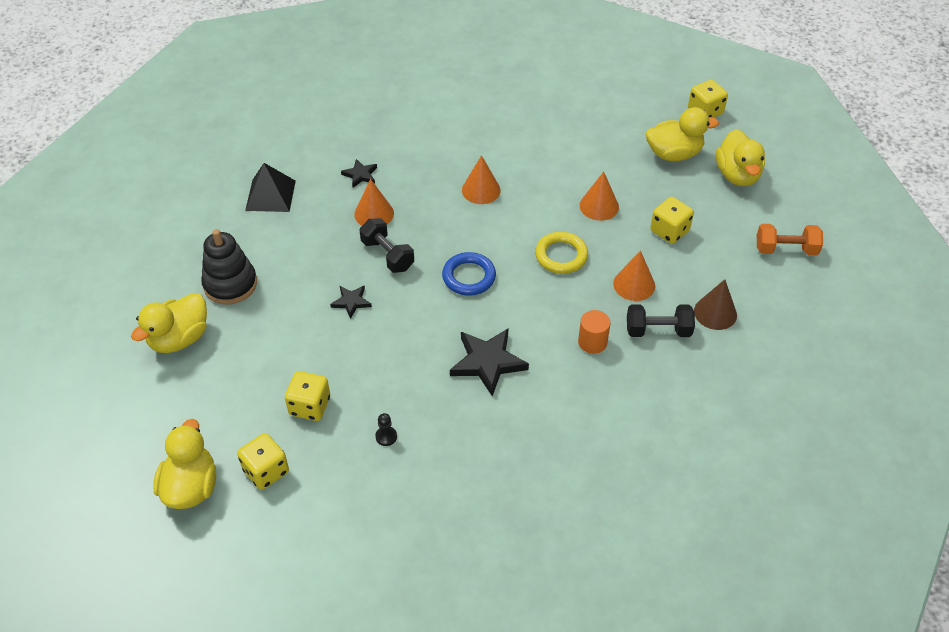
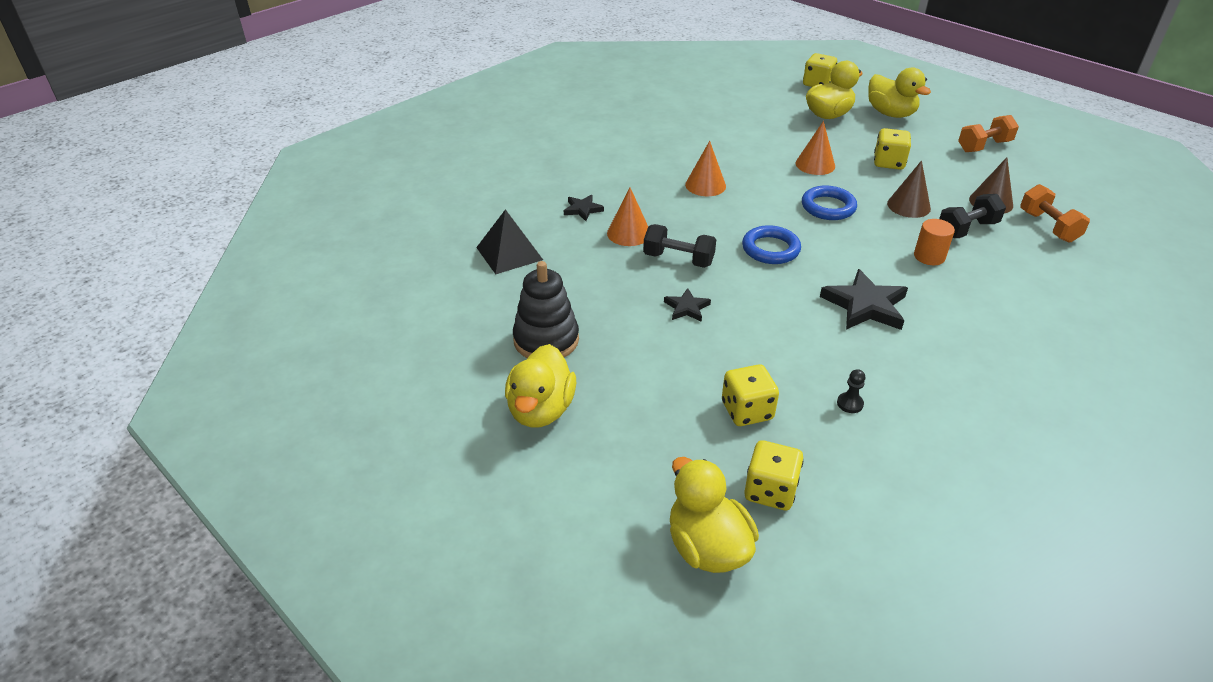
camera: 30 degrees left, 10 degrees down
(561, 256) = (828, 207): yellow ring -> blue ring
(634, 284) = (908, 206): orange cone -> brown cone
(737, 360) = (1048, 226): none -> orange dumbbell

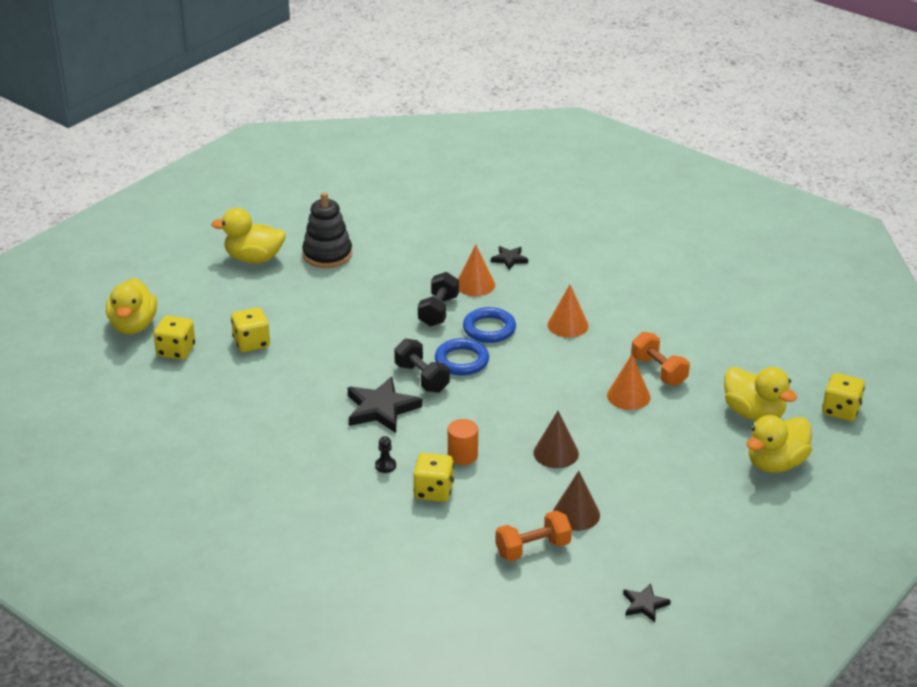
camera: 85 degrees right, 5 degrees down
(509, 253) = (436, 229): black pyramid -> none
(687, 308) = (371, 316): black star -> black star (644, 605)
(707, 547) = (133, 326): yellow duck -> yellow duck turned 120 degrees clockwise
(828, 207) = (542, 399): blue ring -> blue ring (489, 329)
(850, 403) = (258, 390): black pawn -> black pawn (385, 466)
(888, 163) = (647, 449): yellow dice -> yellow dice (433, 491)
(967, 229) = (516, 488): black dumbbell -> black dumbbell (422, 378)
(984, 146) = (711, 530): orange dumbbell -> orange dumbbell (659, 371)

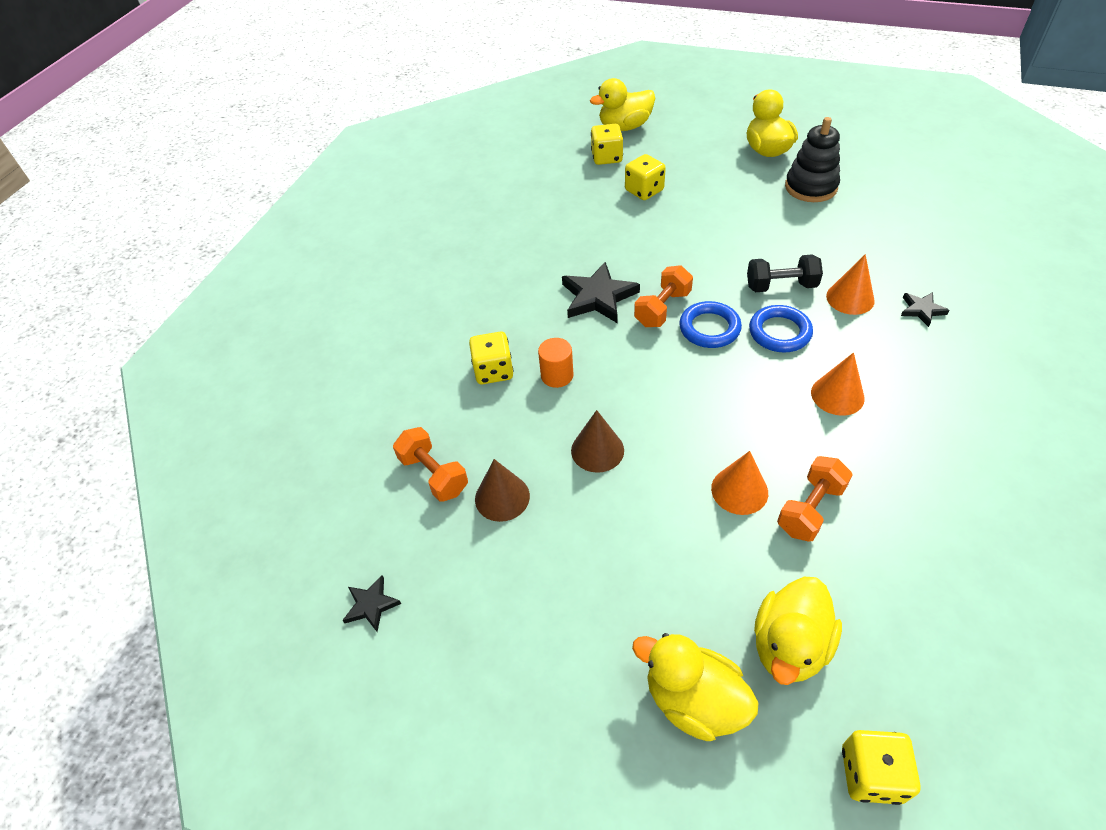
camera: 75 degrees right, 15 degrees up
(385, 466) = (516, 326): black pawn -> none
(422, 378) = (662, 309): black dumbbell -> orange dumbbell

